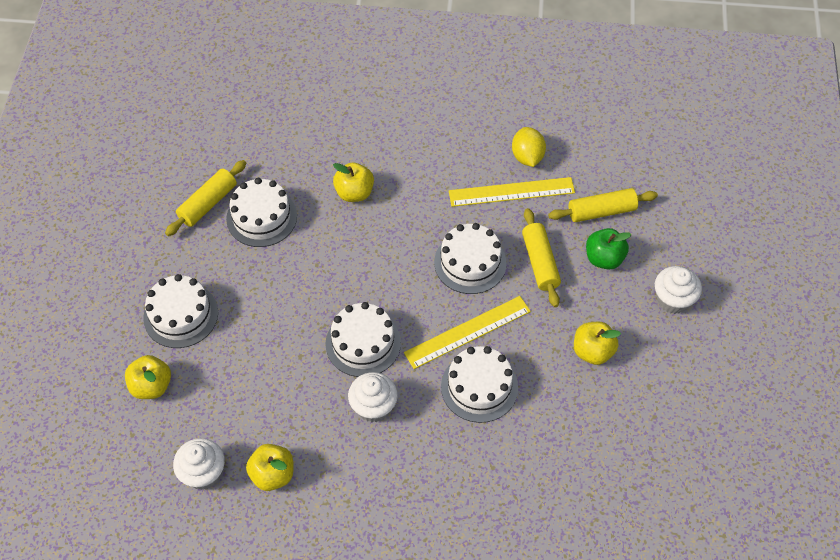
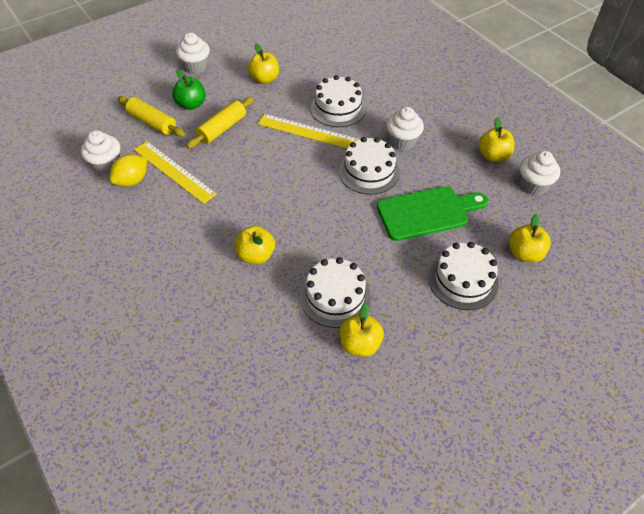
camera: 130 degrees left, 5 degrees down
(208, 203) = (360, 344): yellow rolling pin -> yellow apple
(269, 349) = (427, 212): none -> green cutting board
(470, 263) = (255, 158): white cake -> none
(567, 149) = (106, 165): none -> white cupcake

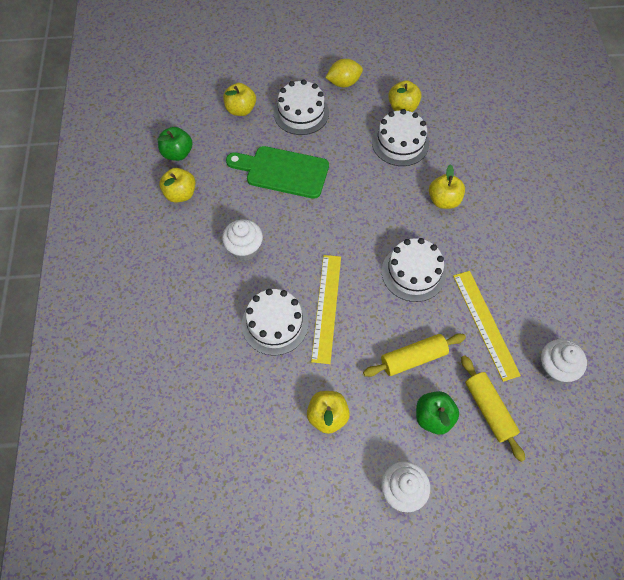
camera: 150 degrees left, 10 degrees up
(132, 181) = (531, 332): yellow lemon -> yellow lemon (343, 83)
(307, 132) = (326, 307): yellow ruler -> yellow ruler turned 45 degrees clockwise
(369, 171) = (300, 232): white cake -> white cake (413, 272)
(533, 185) = (177, 153): white cupcake -> green apple

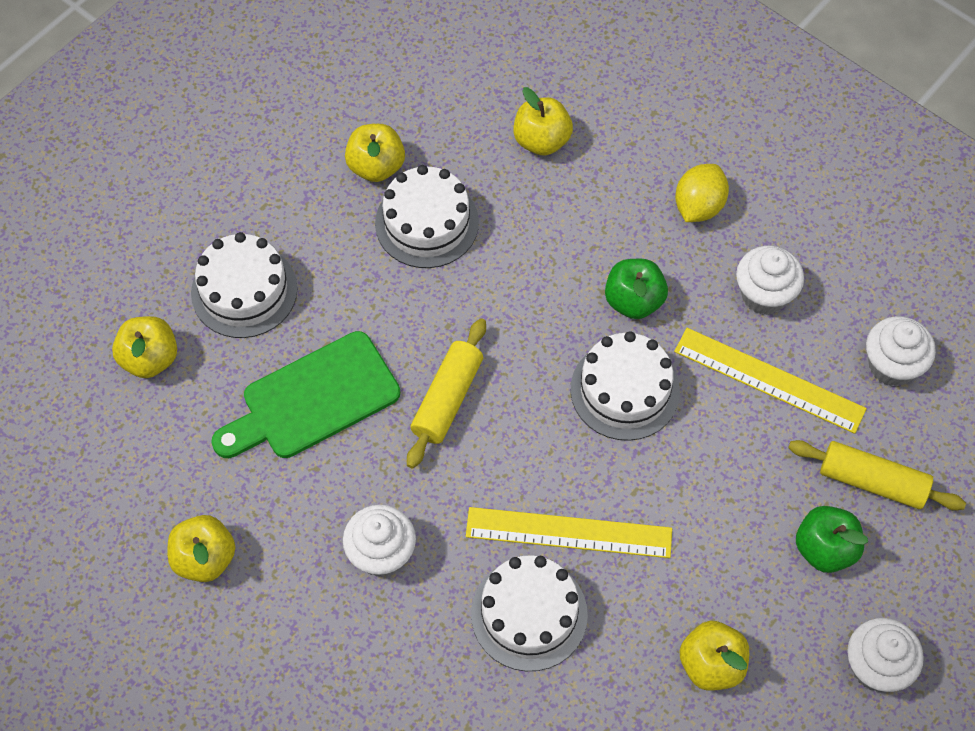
camera: 45 degrees left, 0 degrees up
(177, 153) = (130, 504): green apple -> green apple (633, 301)
(326, 307) = (569, 532): yellow ruler -> yellow ruler turned 45 degrees counterclockwise
(343, 83) = (255, 195): yellow lemon -> yellow lemon (698, 206)
(413, 358) = (733, 500): yellow rolling pin -> yellow rolling pin (447, 399)
(443, 200) = (563, 259): yellow apple -> yellow apple (541, 140)
(522, 287) = (764, 294): none -> white cupcake

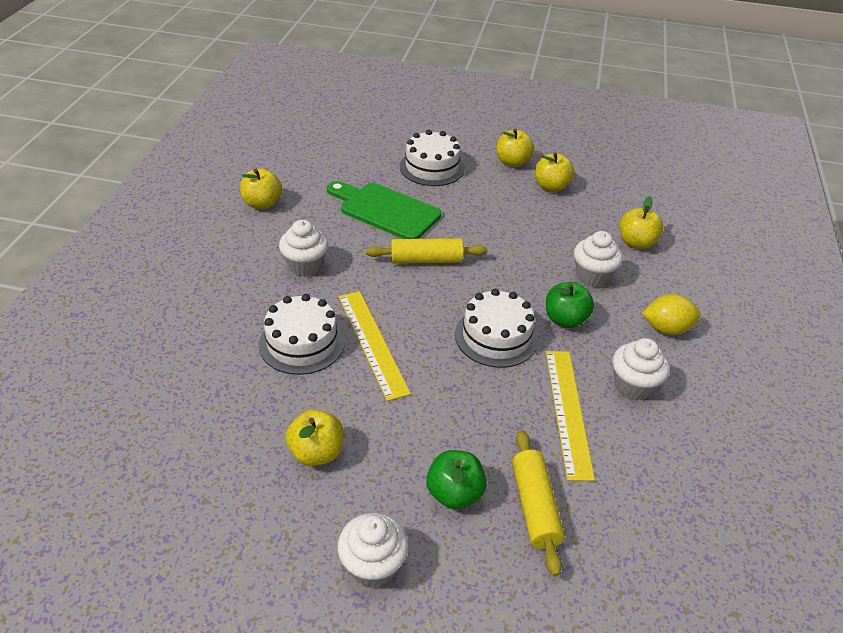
camera: 60 degrees right, 20 degrees down
(150, 358) = (367, 151): yellow apple -> yellow apple (512, 162)
(427, 223) = (534, 216): white cake -> none
(891, 365) = (646, 486): white cupcake -> white cupcake (592, 276)

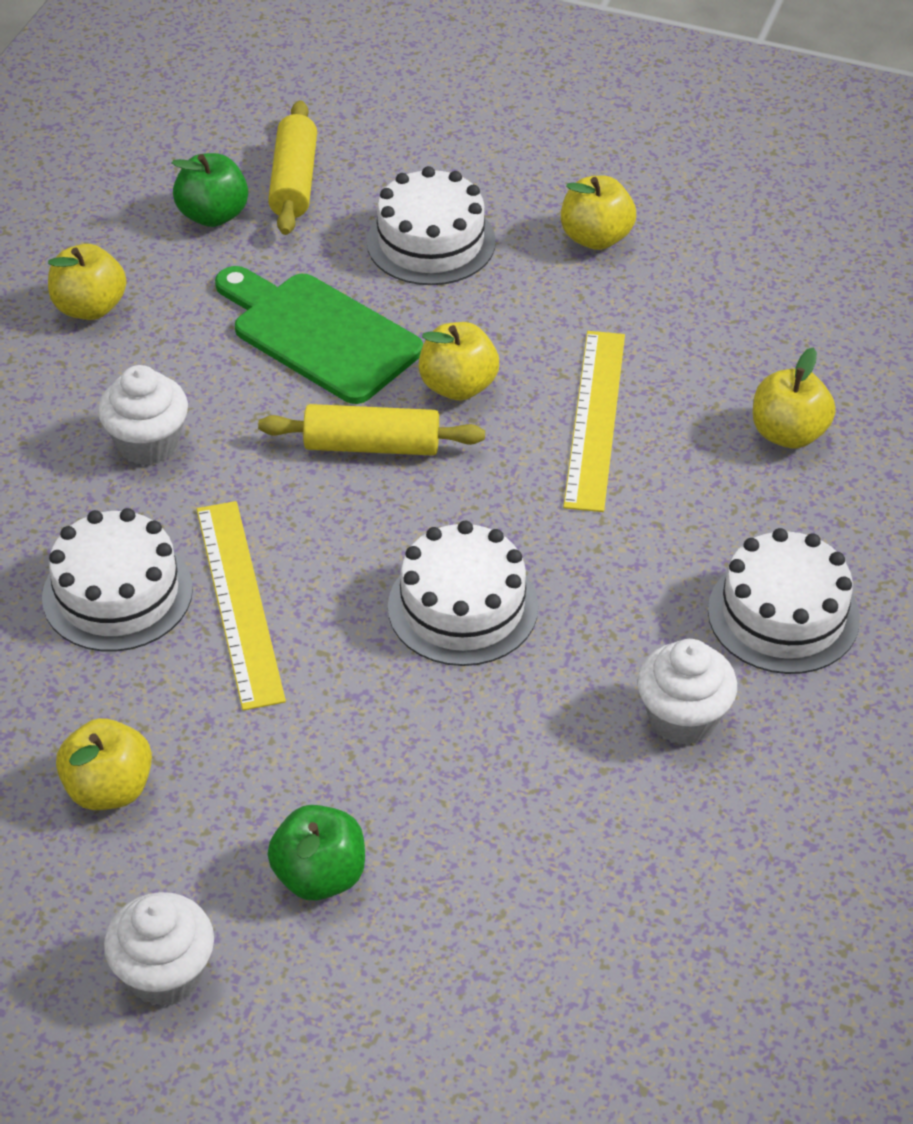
camera: 10 degrees right, 5 degrees up
(534, 507) = (445, 909): yellow rolling pin -> yellow rolling pin (294, 181)
(551, 187) = (658, 299): yellow apple -> yellow apple (458, 386)
(565, 319) = (599, 583): green apple -> green apple (213, 215)
(568, 411) = (551, 754): yellow ruler -> yellow ruler (595, 419)
(592, 276) = (678, 499): white cupcake -> none
(666, 328) = (783, 614): yellow lemon -> white cake

